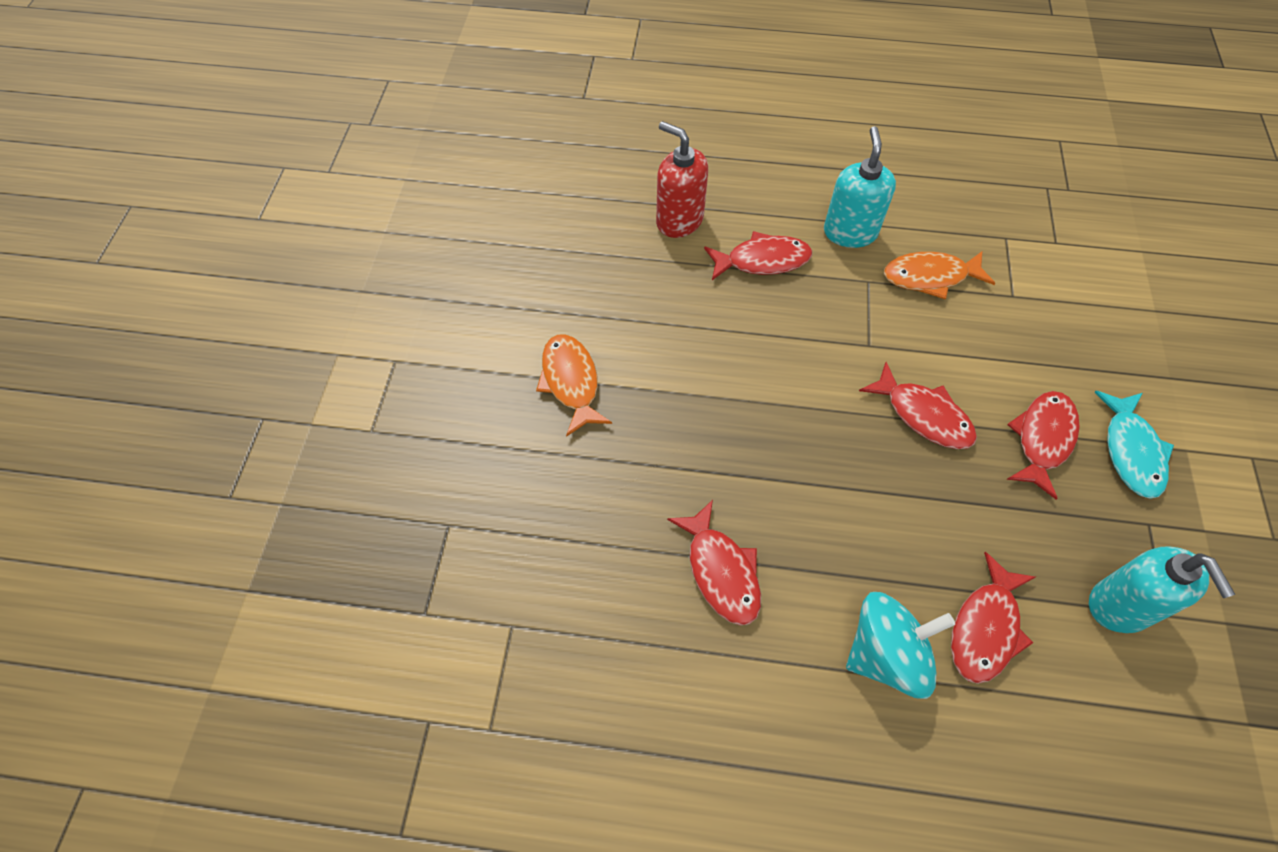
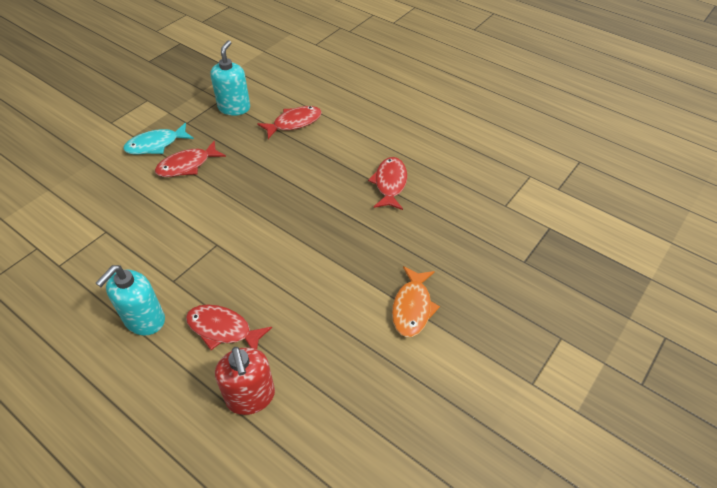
camera: 150 degrees left, 10 degrees down
(886, 655) = (342, 132): turquoise spinning top -> none
(923, 415) = (229, 199): red fish -> none
(930, 277) = (135, 264): orange fish -> none
(1131, 451) = (156, 145): turquoise fish -> turquoise fish turned 150 degrees counterclockwise

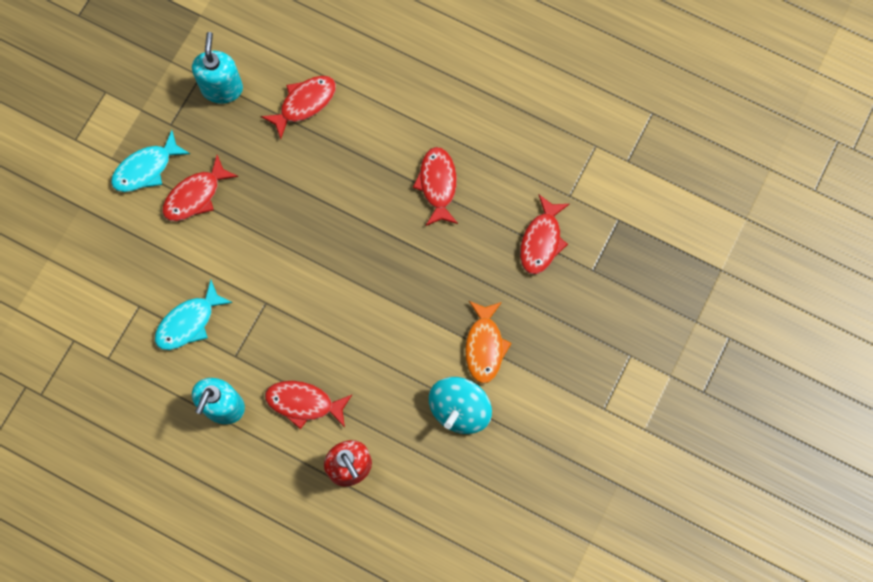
camera: 10 degrees left, 25 degrees up
(143, 249) = (189, 322): none -> turquoise fish
(378, 359) = (459, 409): none -> turquoise spinning top
(477, 233) = (541, 241): none -> red fish

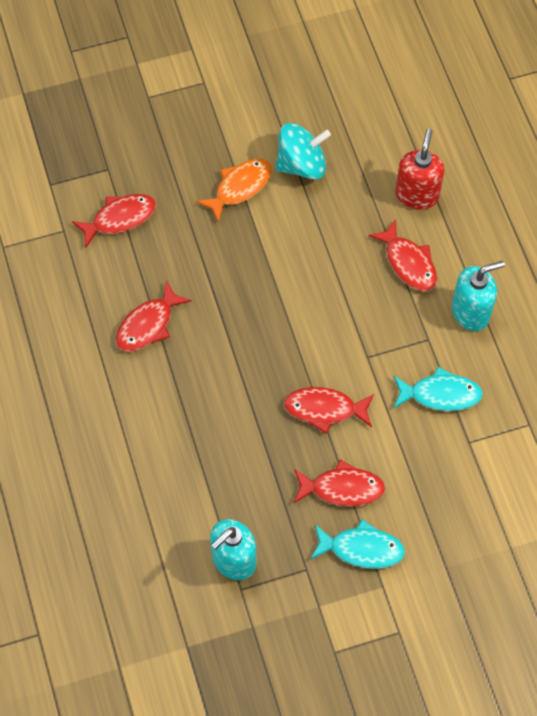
camera: 135 degrees left, 10 degrees down
(304, 103) = (180, 483): red fish -> red fish (324, 409)

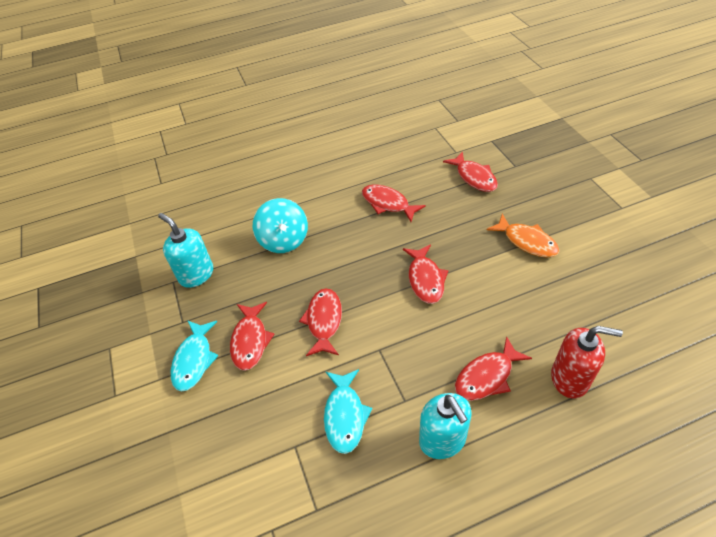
camera: 90 degrees right, 15 degrees down
(280, 299) = (425, 279): none -> red fish
(301, 165) = (567, 281): turquoise spinning top -> turquoise spinning top (284, 240)

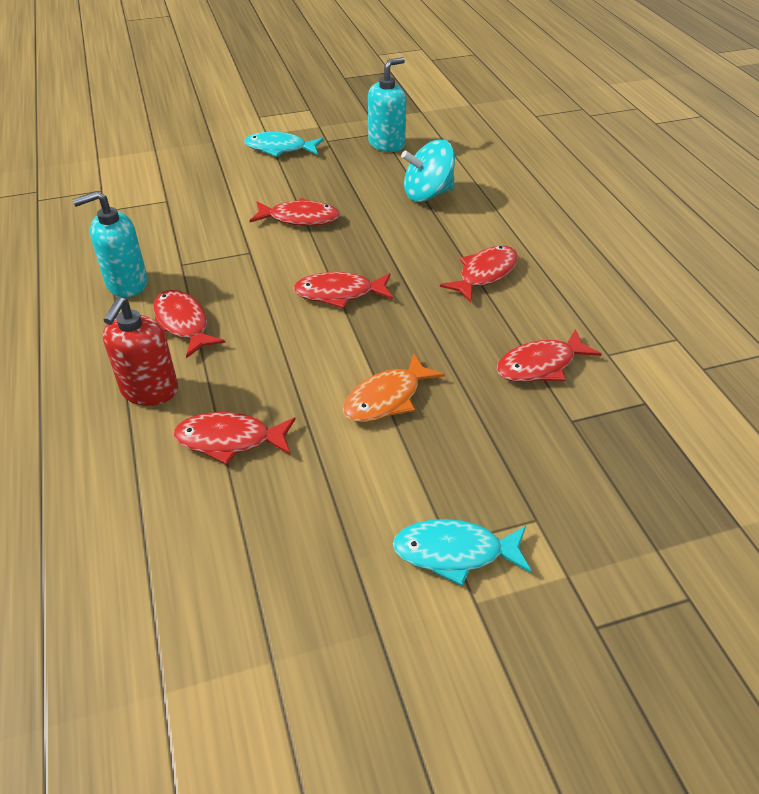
camera: 90 degrees right, 5 degrees down
(250, 341) = (290, 176): red fish -> red fish (229, 440)
(345, 416) = (182, 227): turquoise fish -> turquoise fish (454, 553)

